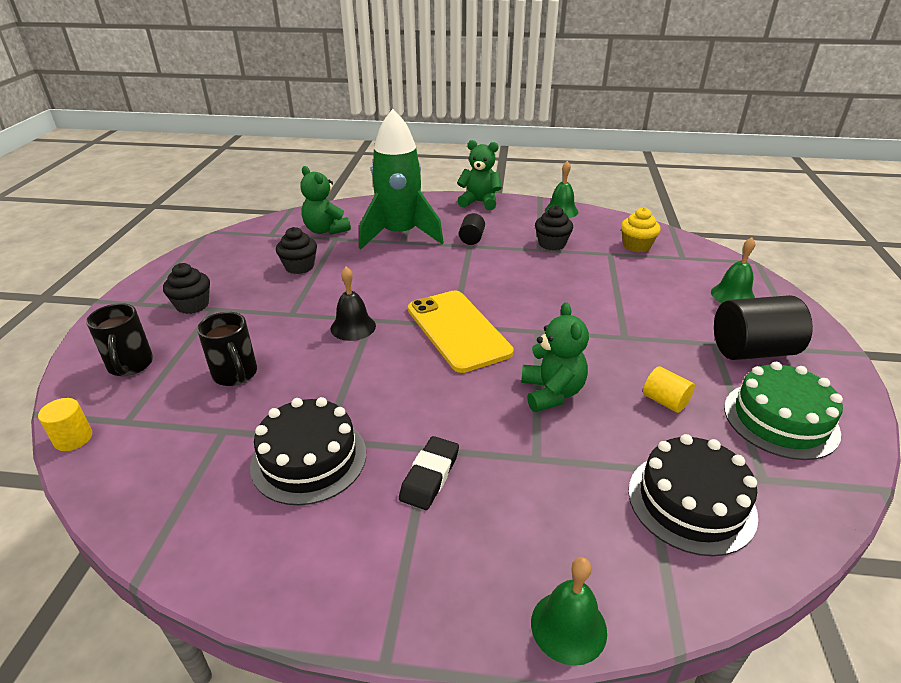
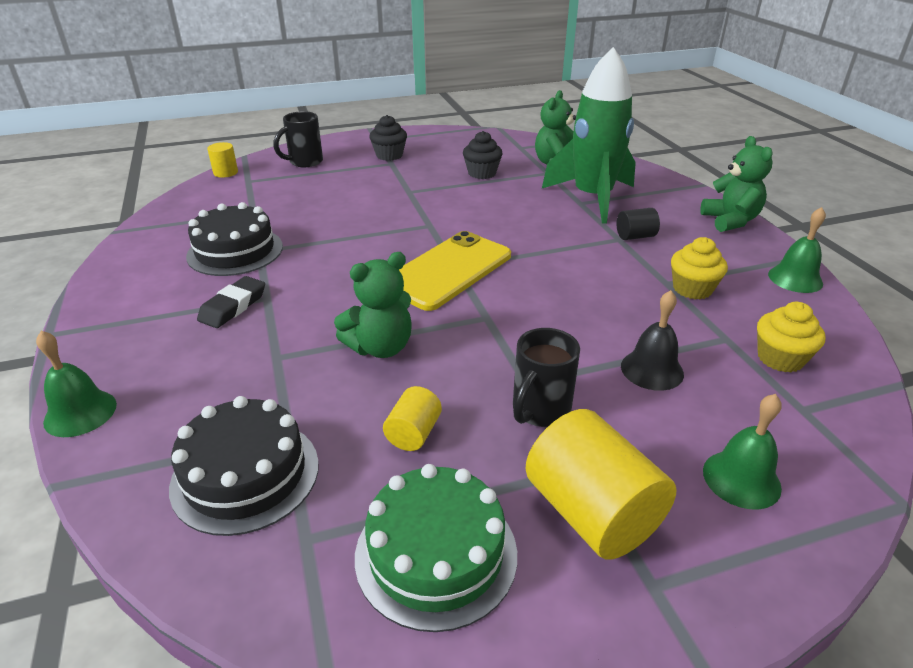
camera: 65 degrees right, 0 degrees up
(236, 375) = (315, 197): black mug -> black mug (539, 411)
(353, 327) = (411, 220): black bell -> black bell (652, 370)
(429, 476) = (233, 306): black eraser -> black eraser turned 60 degrees counterclockwise
(552, 244) = (692, 289): black cupcake -> yellow cupcake
(752, 351) = (592, 513): black cylinder -> yellow cylinder

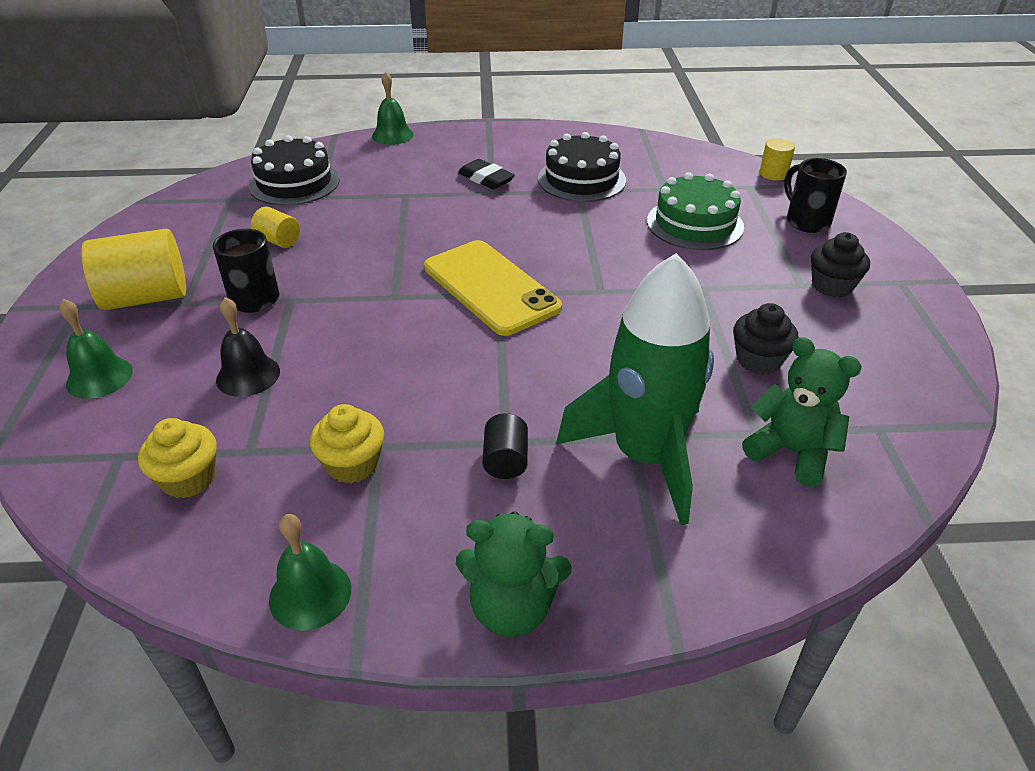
camera: 105 degrees right, 5 degrees up
(380, 347) = (386, 237): green teddy bear -> none
(436, 553) = (178, 236): green cake -> green cake (695, 224)

